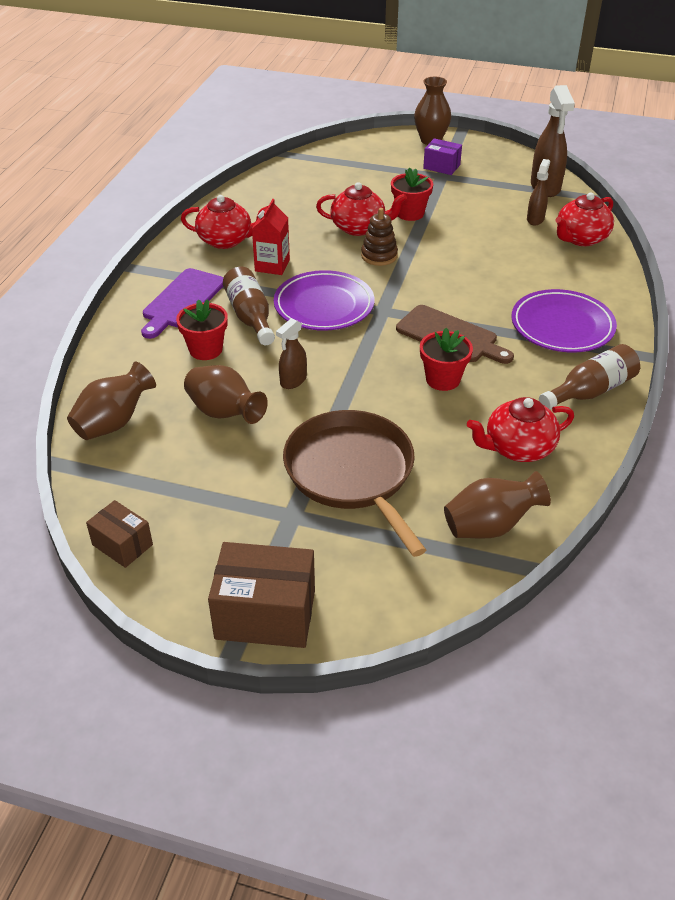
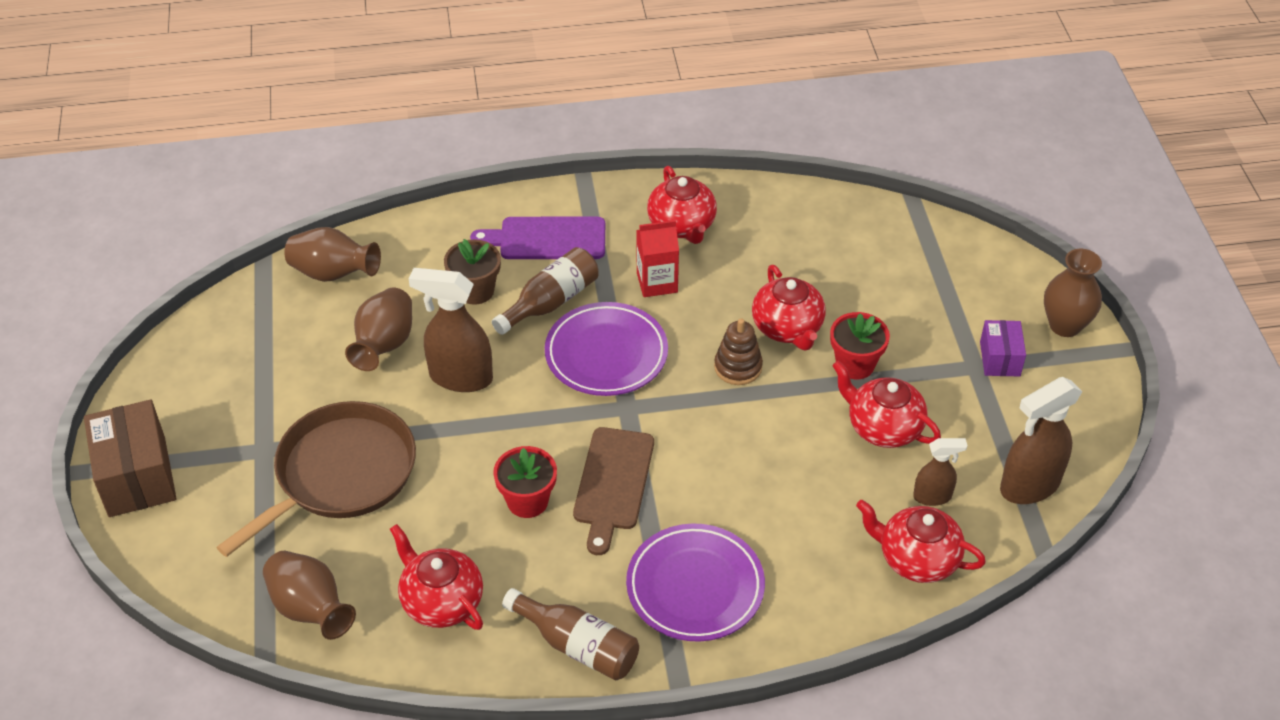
camera: 65 degrees right, 5 degrees up
(122, 545) = (182, 349): brown box -> none
(205, 349) = (475, 291): red flower pot -> brown flower pot
(293, 381) = (460, 377): brown spray bottle -> brown spray bottle, size x1.77
(469, 219) = (883, 427): none -> red teapot

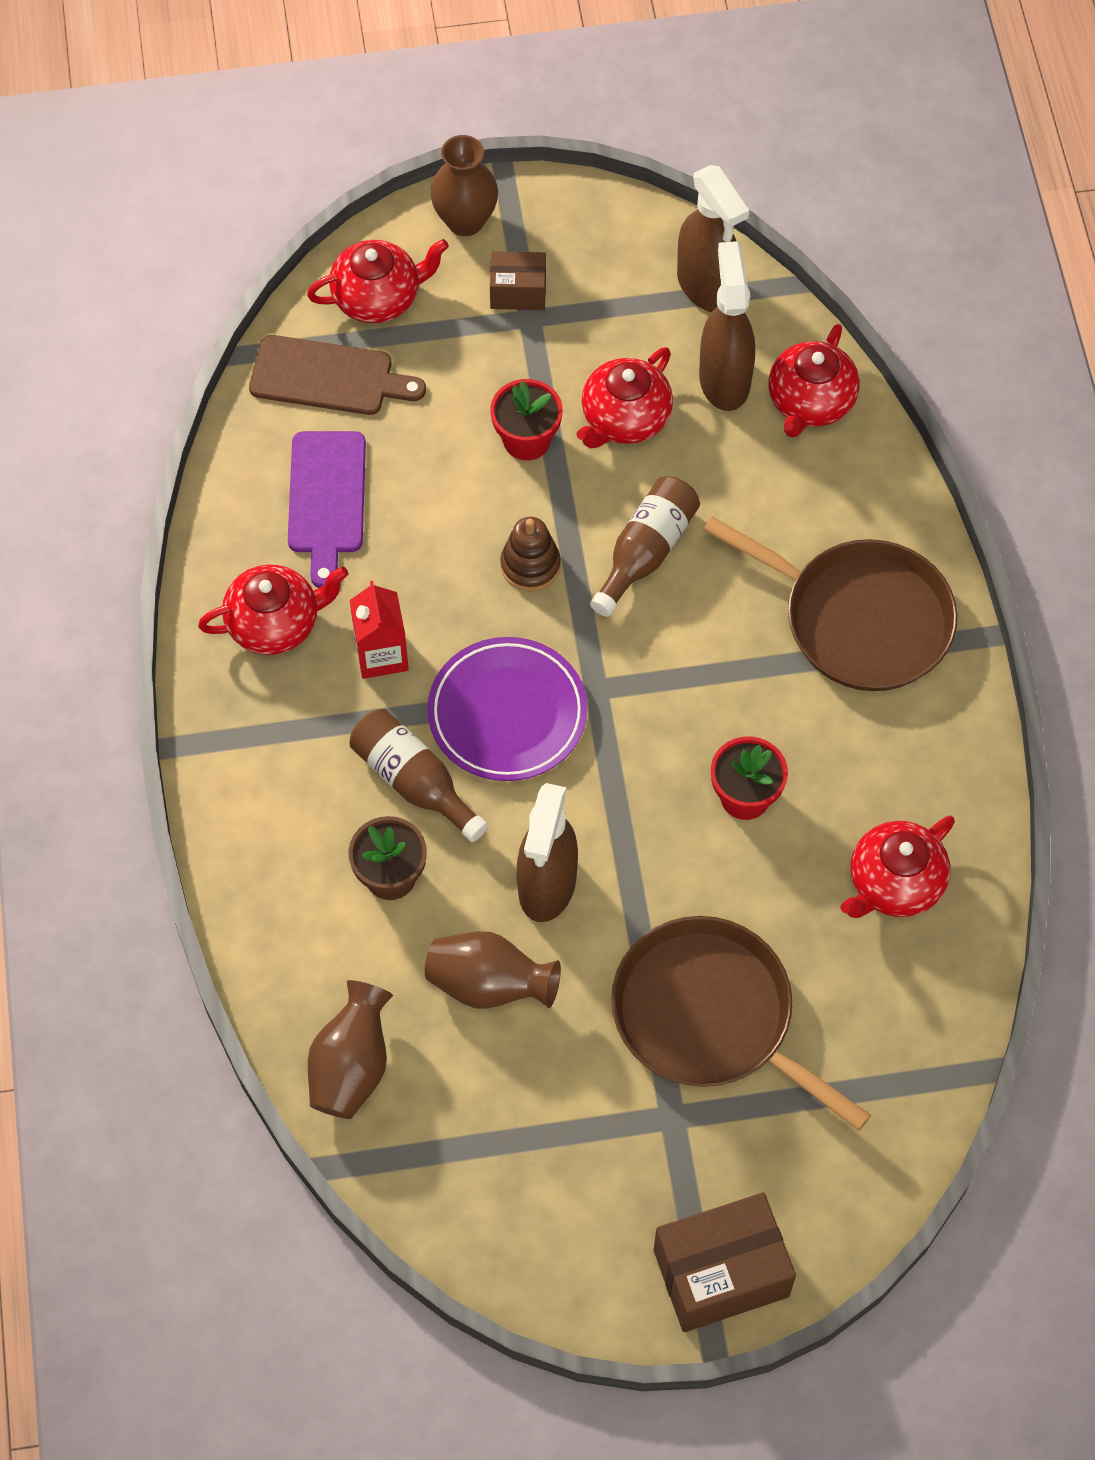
camera: 90 degrees left, 15 degrees up
(310, 609) = (914, 1028): brown vase -> none
(547, 239) = (293, 790): purple cutting board -> purple cutting board (326, 499)
(577, 645) = (944, 737): brown bottle -> brown bottle (646, 552)
(612, 484) = (716, 704): brown cutting board -> brown cutting board (328, 377)
(695, 587) = (859, 619): purple plate -> brown pan
(787, 328) = (465, 508): red teapot -> red teapot (378, 298)
(932, 496) = (724, 379): brown spray bottle -> brown spray bottle, size x1.77
(1000, 359) = (518, 292): purple box -> brown box

